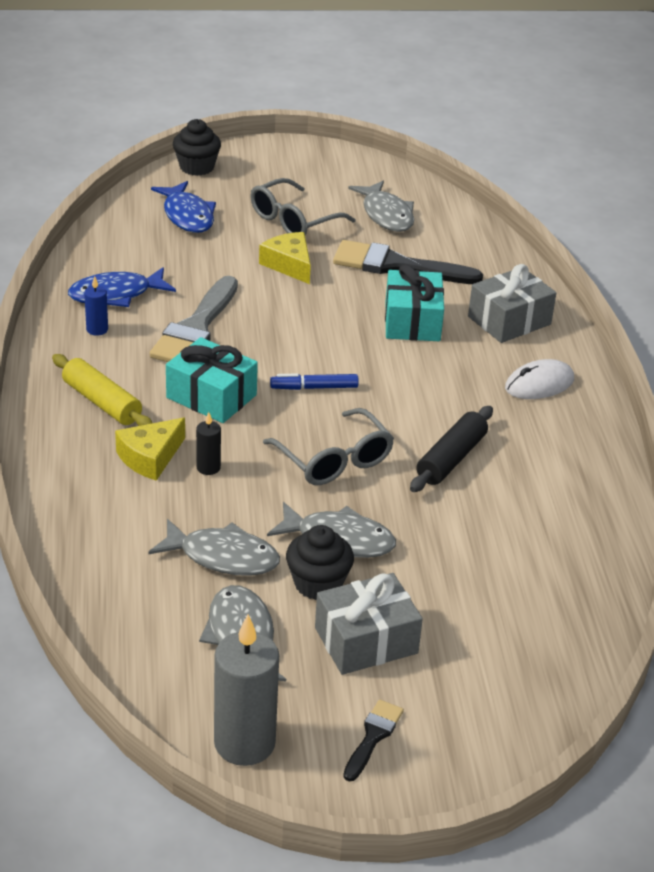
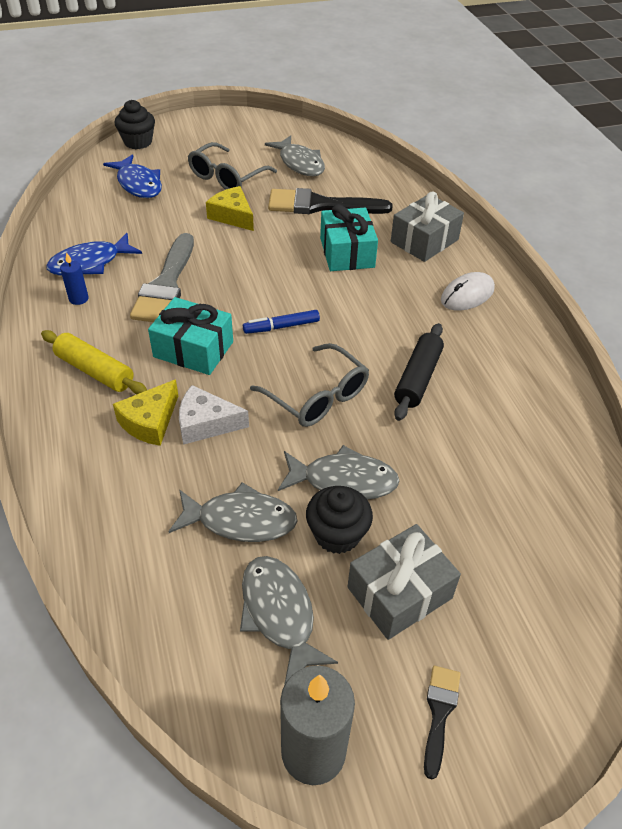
camera: 10 degrees left, 10 degrees up
(208, 467) = (206, 423): black candle -> white cheese

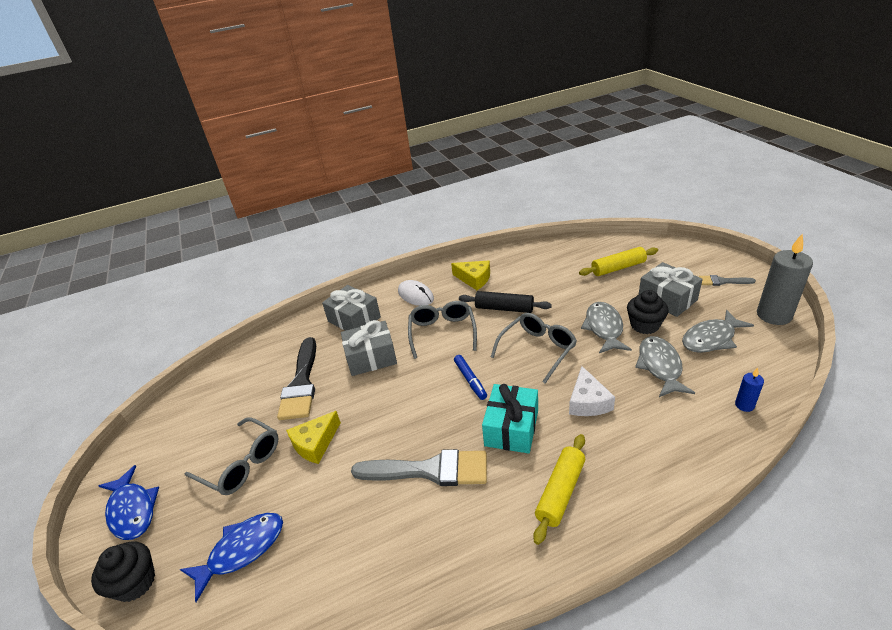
camera: 90 degrees left, 10 degrees down
(78, 299) = (463, 542): blue candle -> blue candle (744, 405)
(90, 263) = (402, 552): blue fish -> blue fish (132, 510)
(150, 421) = (601, 435): yellow cheese -> yellow cheese (474, 279)
(300, 163) = (225, 409): grey fish -> none
(347, 252) = (371, 358): turquoise gift -> grey gift
(378, 312) = (442, 333): none -> grey glasses
(439, 713) = (722, 281): black brush -> grey brush
(510, 550) = (618, 268): none -> yellow rolling pin

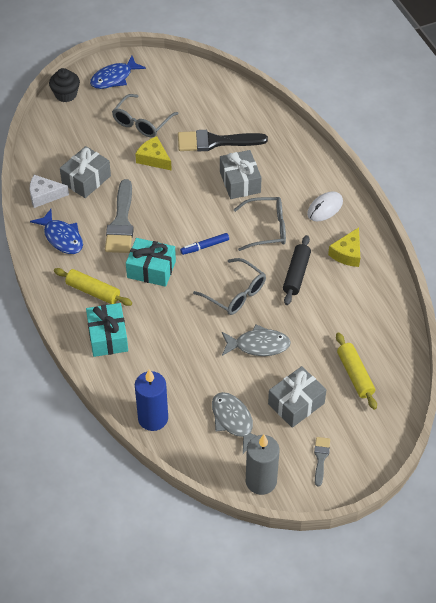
camera: 85 degrees right, 15 degrees up
(242, 550) = (78, 136): blue fish -> blue fish (62, 237)
(354, 319) = (293, 166): grey gift -> grey gift (86, 179)
(588, 401) = (171, 319): white cheese -> white cheese (44, 195)
(636, 465) = (108, 337): none -> turquoise gift
(644, 325) = (259, 376): black cupcake -> none
(660, 366) = (203, 374): grey fish -> none
(744, 405) = (153, 418): blue candle -> blue candle, size x2.11

